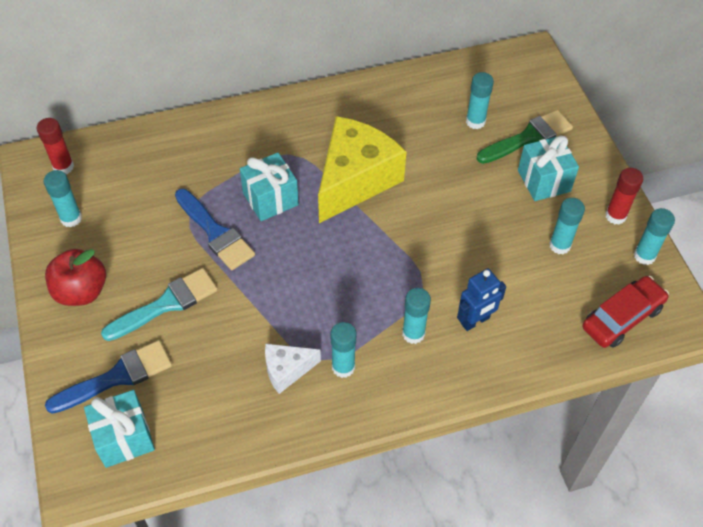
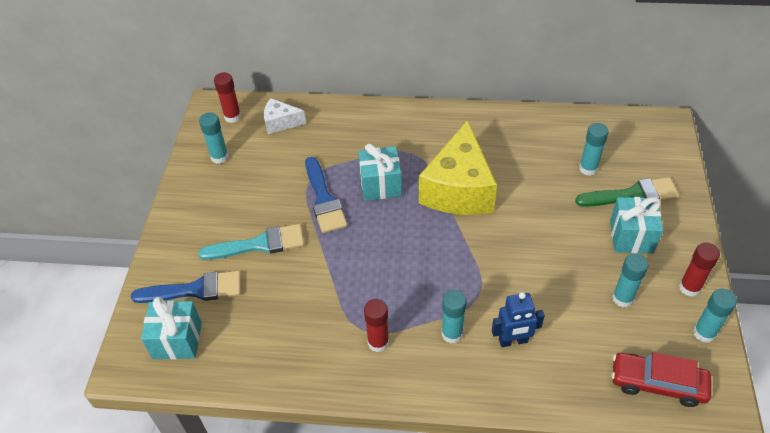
camera: 25 degrees right, 5 degrees down
(81, 291) = (200, 215): red apple -> none
(287, 370) = (330, 329): white cheese -> white cheese (280, 123)
(343, 367) = (378, 342): turquoise glue stick -> red glue stick
(355, 180) = (458, 189): yellow cheese -> yellow cheese turned 135 degrees clockwise
(622, 318) = (657, 383): red car -> red car turned 150 degrees counterclockwise

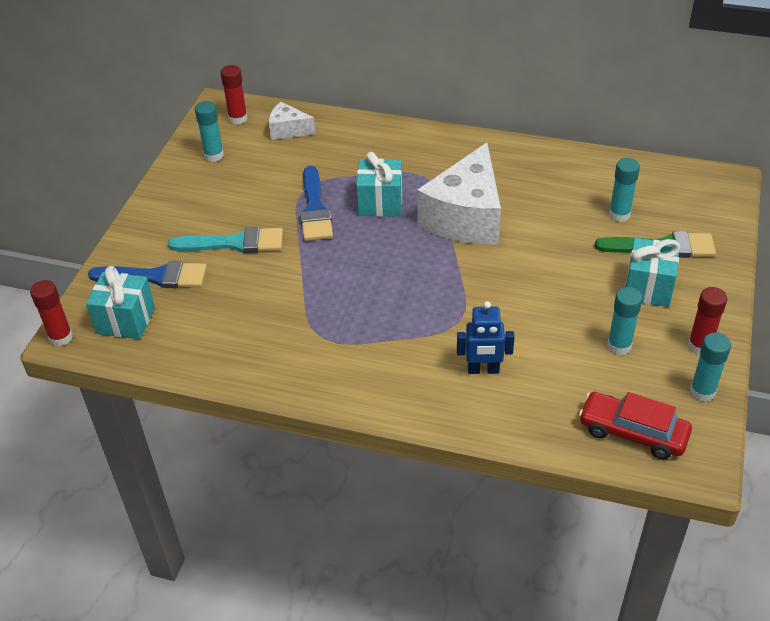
camera: 10 degrees right, 5 degrees down
(378, 342) = (336, 351): red glue stick -> red glue stick (61, 337)
(452, 334) = (418, 354): turquoise glue stick -> none
(458, 189) = (466, 217): yellow cheese -> white cheese

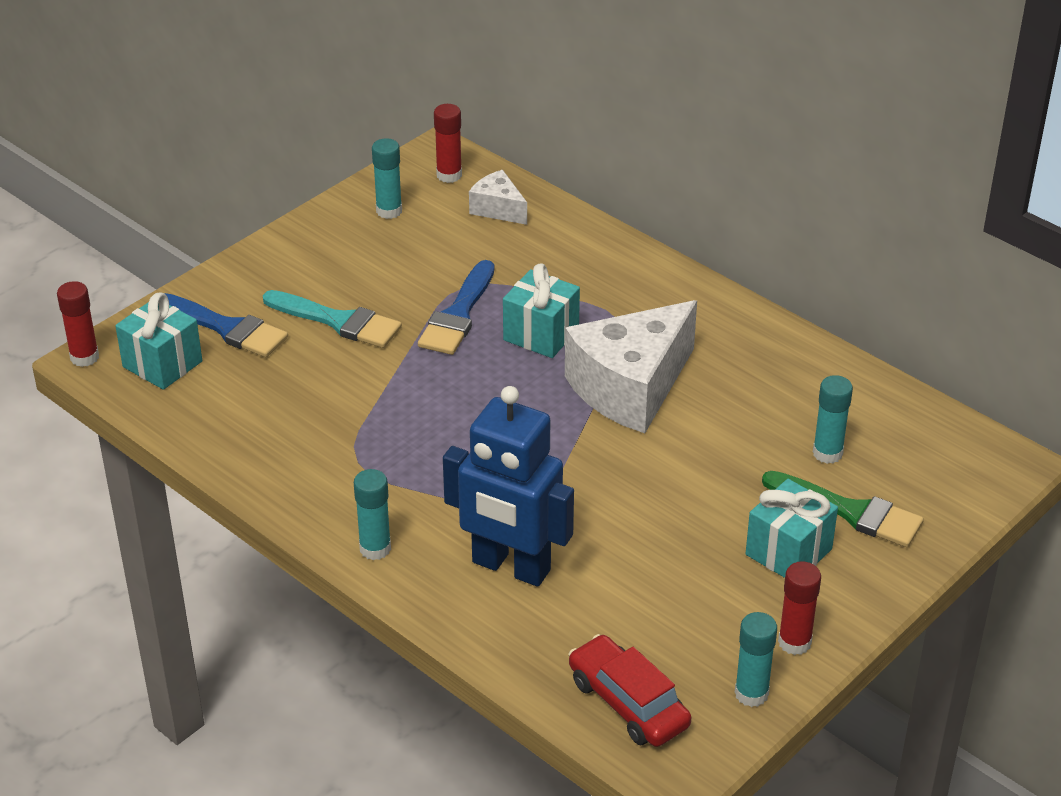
camera: 25 degrees right, 5 degrees down
(483, 370) = (510, 567): blue robot -> blue robot, size x1.86
(619, 346) = (694, 603): turquoise glue stick -> turquoise glue stick (375, 548)

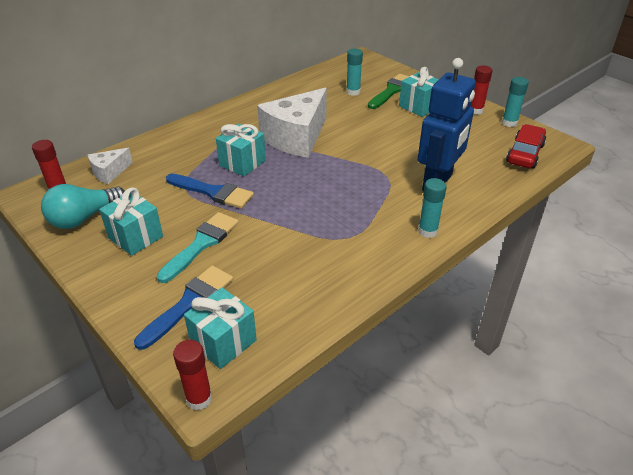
camera: 85 degrees left, 0 degrees up
(350, 262) = (135, 237): none -> turquoise gift
(389, 211) = (84, 218): turquoise glue stick -> turquoise light bulb
(628, 703) = (525, 154): red car -> red car turned 150 degrees clockwise
(631, 387) = (296, 138): white cheese -> white cheese turned 75 degrees clockwise

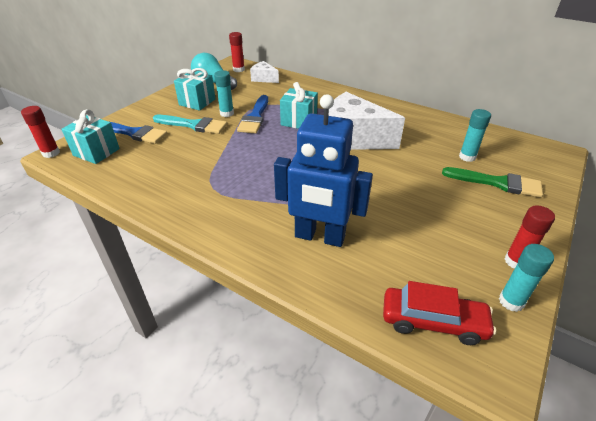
camera: 75 degrees right, 0 degrees up
(419, 107) = (478, 208): turquoise gift -> none
(427, 231) = (231, 236): turquoise glue stick -> turquoise glue stick (227, 113)

